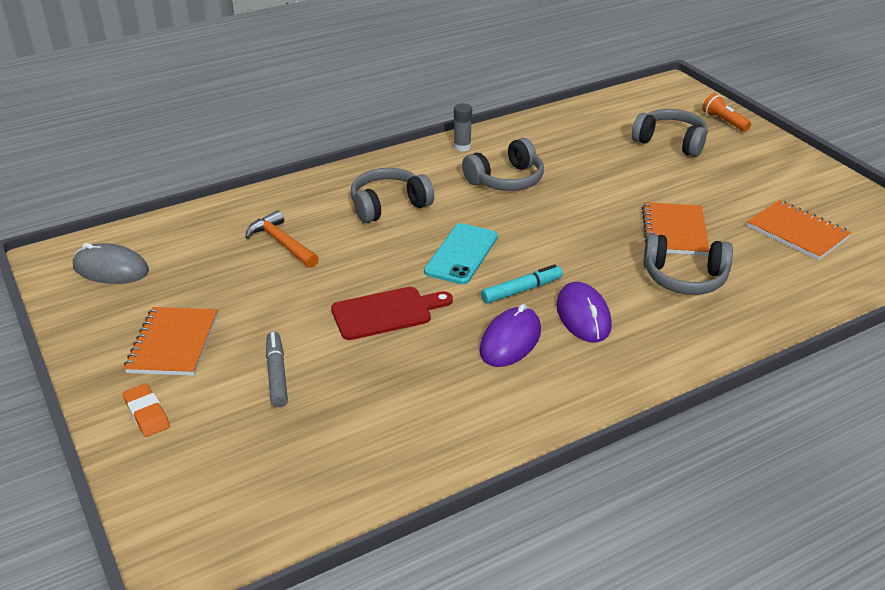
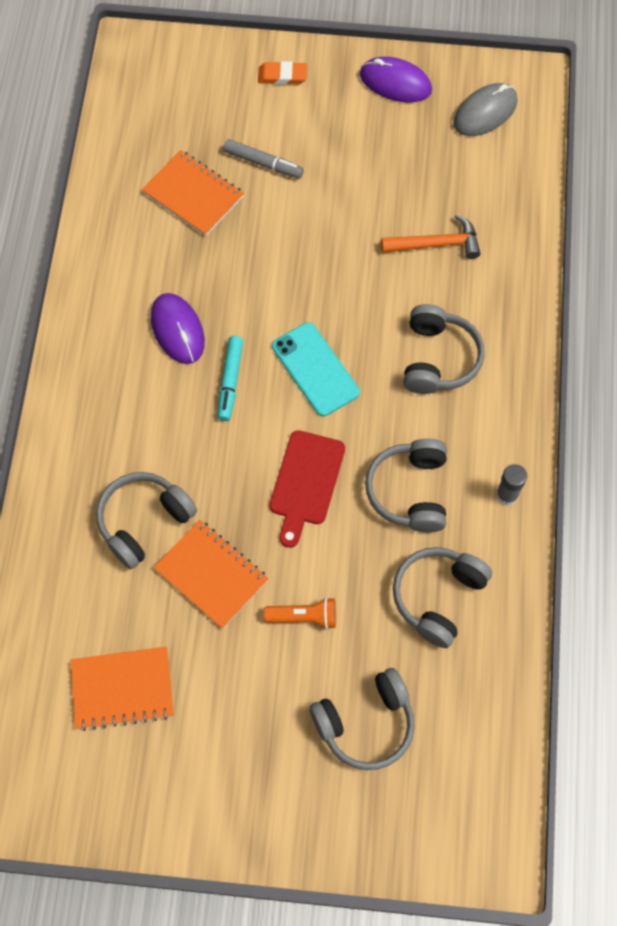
camera: 125 degrees right, 30 degrees up
(173, 343) = (350, 117): orange notebook -> orange notebook (193, 195)
(386, 312) = (279, 267): red cutting board -> red cutting board (306, 482)
(562, 146) = (438, 597): none -> grey headphones
(583, 316) = (163, 402): purple mouse -> purple mouse (395, 83)
(724, 121) = (366, 834): orange flashlight -> orange flashlight (304, 617)

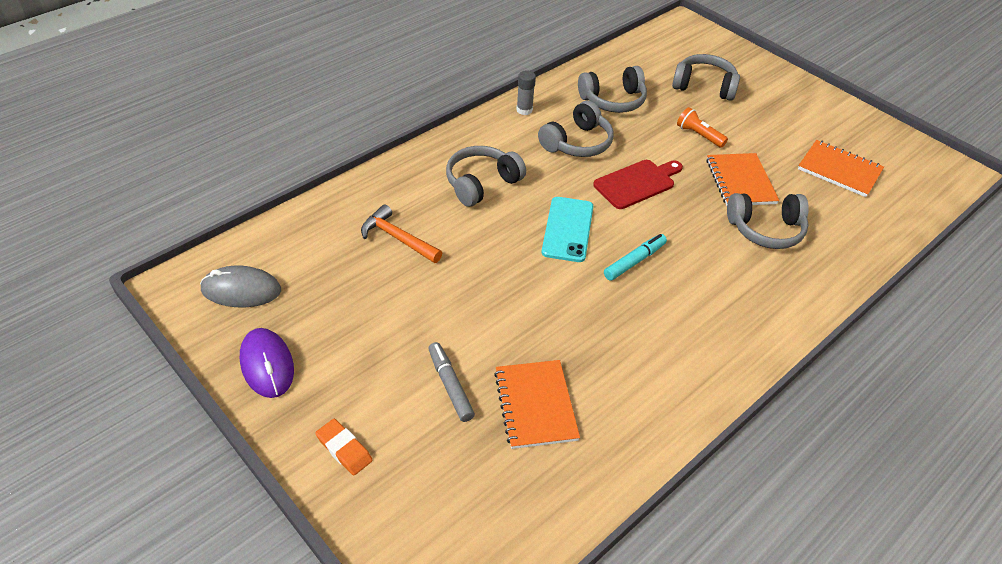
camera: 140 degrees left, 20 degrees down
(178, 330) = (644, 317): purple mouse -> none

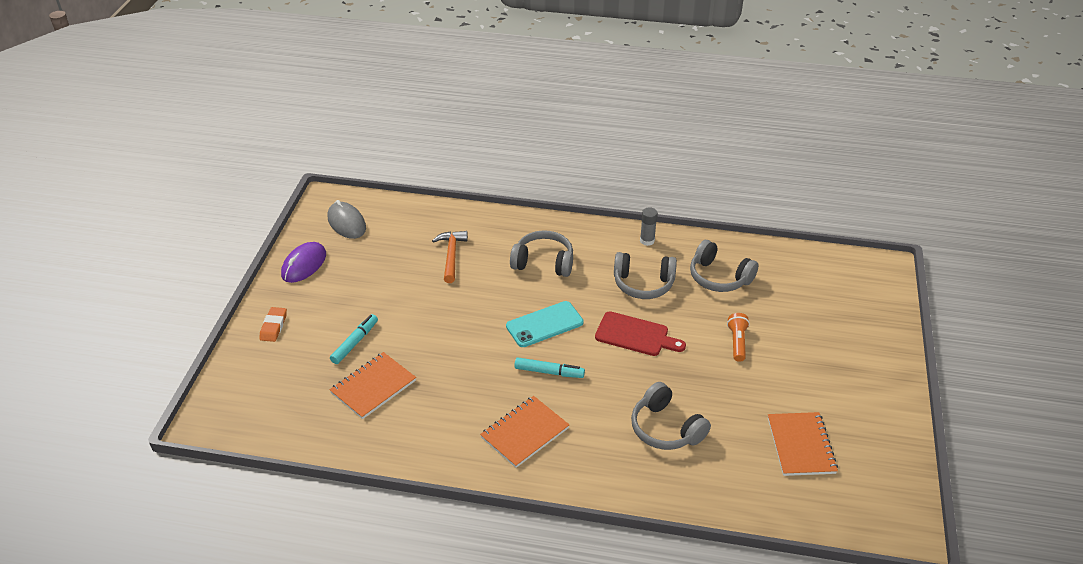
camera: 55 degrees right, 5 degrees down
(450, 386) = (355, 343): grey marker -> turquoise marker
(704, 86) = (809, 317): grey headphones -> none
(740, 181) = (708, 390): orange notebook -> orange notebook (524, 433)

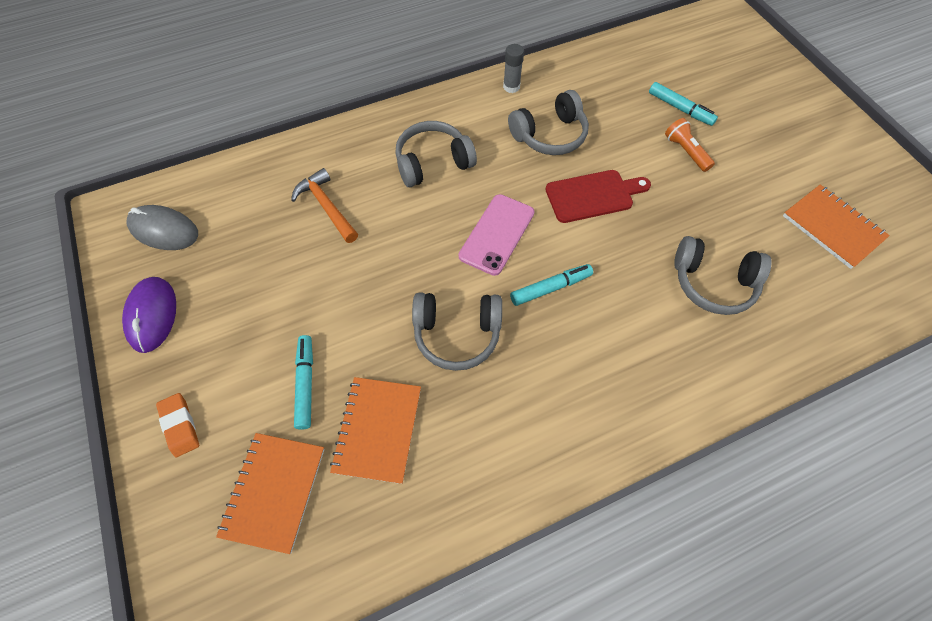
camera: 35 degrees left, 20 degrees up
(524, 433) = (591, 378): orange notebook -> orange notebook (274, 491)
(544, 324) = (497, 234): turquoise phone -> pink phone
(719, 277) = (609, 92): grey headphones -> grey headphones (457, 334)
(765, 313) = (680, 108): none -> turquoise marker

